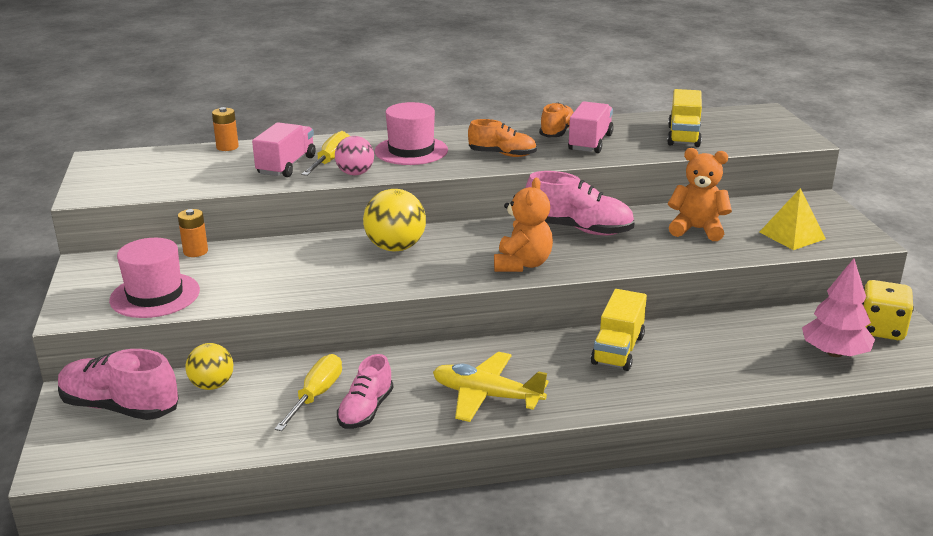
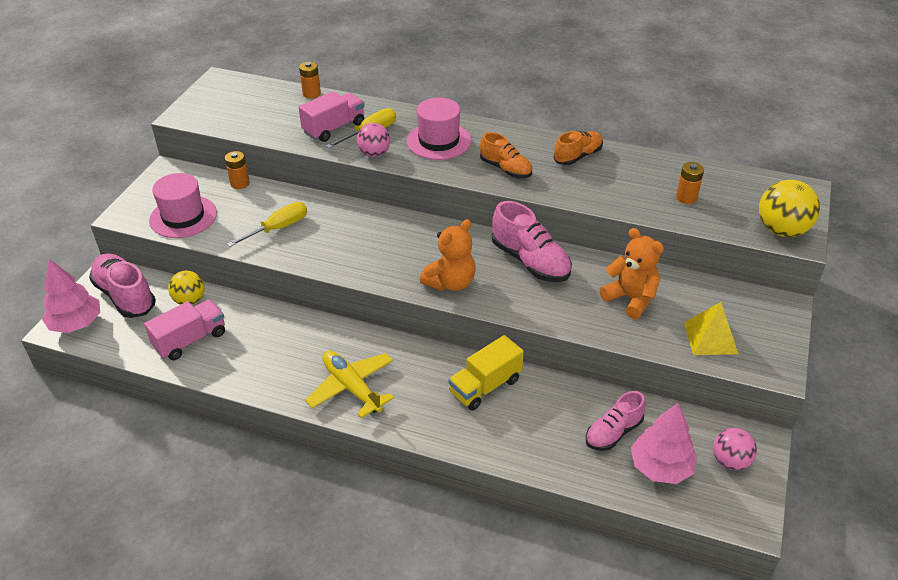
camera: 30 degrees right, 15 degrees up
(77, 453) = (76, 323): none -> pink tree
(316, 395) = (243, 337): yellow screwdriver -> yellow screwdriver (278, 228)
(366, 410) = (263, 364): pink shoe -> pink shoe (613, 432)
(395, 247) = (374, 229): yellow ball -> yellow ball (781, 230)
(590, 142) = (593, 178): pink truck -> pink truck (190, 340)
(683, 136) = (686, 197): yellow truck -> orange battery
(881, 329) = (730, 461): yellow dice -> pink ball

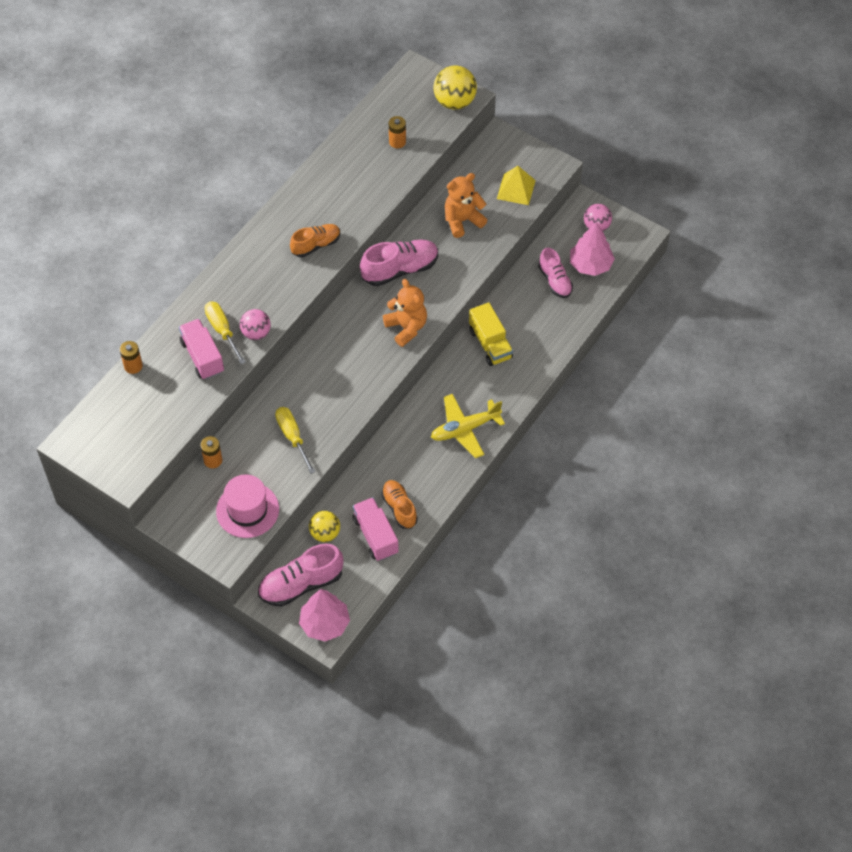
camera: 75 degrees left, 15 degrees up
(439, 141) = (256, 282): pink hat -> none
(578, 156) = (317, 192): orange shoe -> orange shoe (399, 508)

